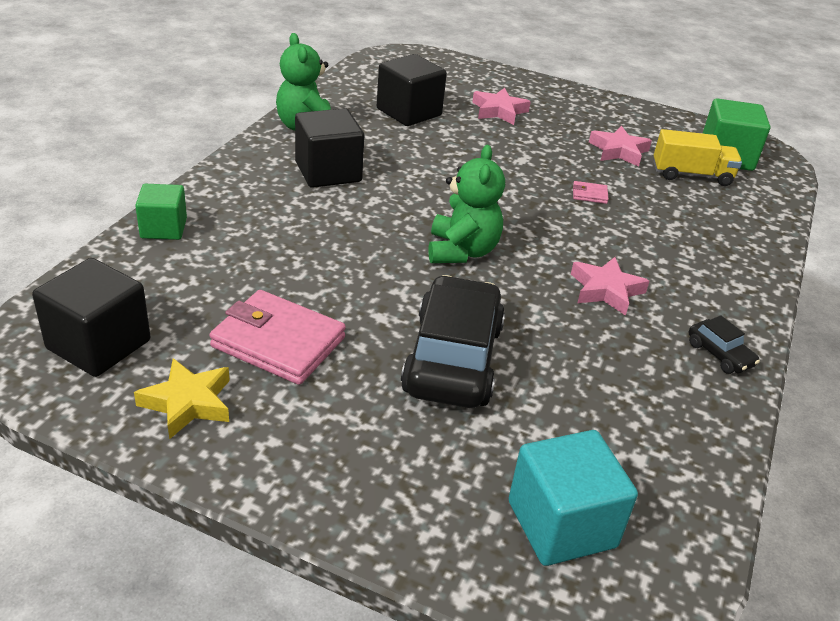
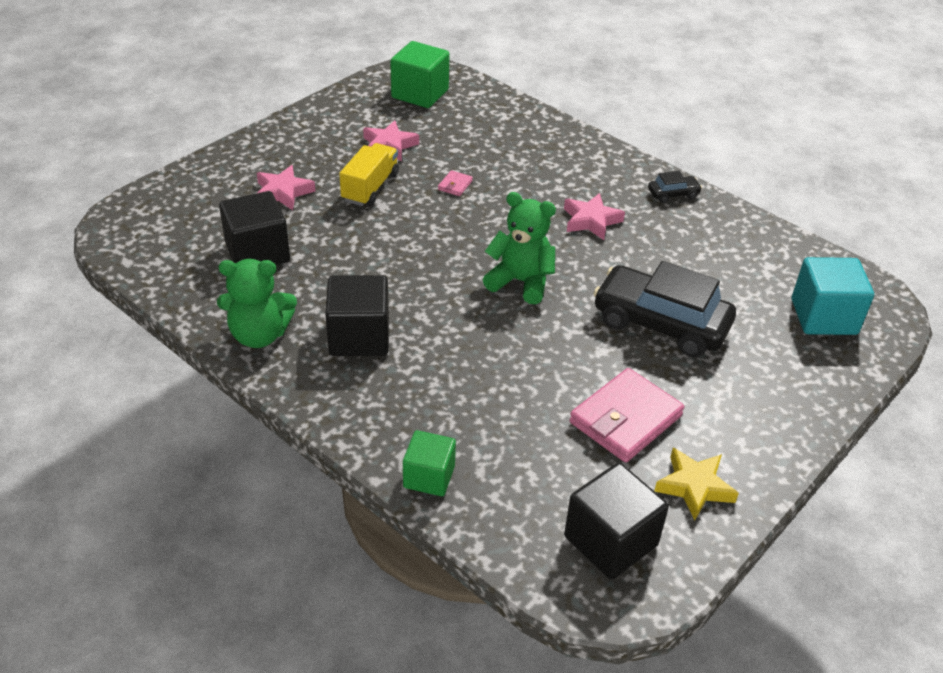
camera: 70 degrees left, 5 degrees up
(691, 175) = (442, 122): yellow truck -> yellow truck (370, 187)

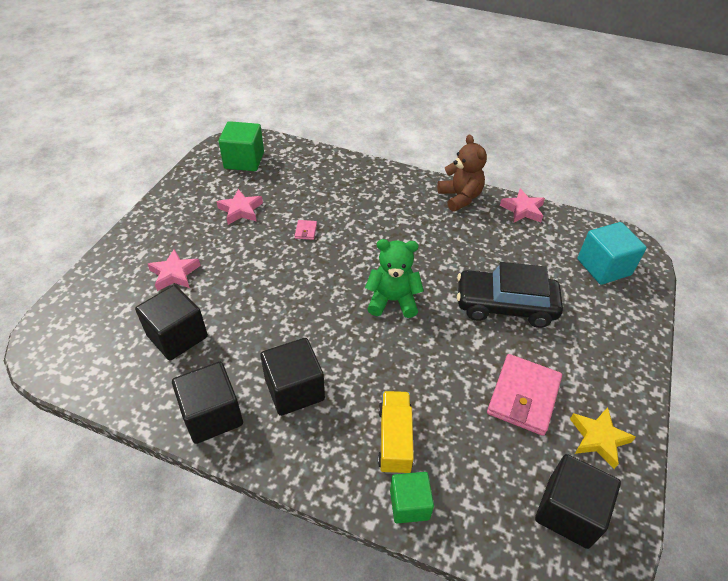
camera: 20 degrees left, 5 degrees up
(259, 335) = (212, 415): green teddy bear -> black cube
(370, 187) = (242, 250): yellow truck -> yellow truck (394, 439)
(591, 220) = (416, 234): pink star -> pink star (522, 210)
(673, 194) = (460, 197): black car -> brown teddy bear

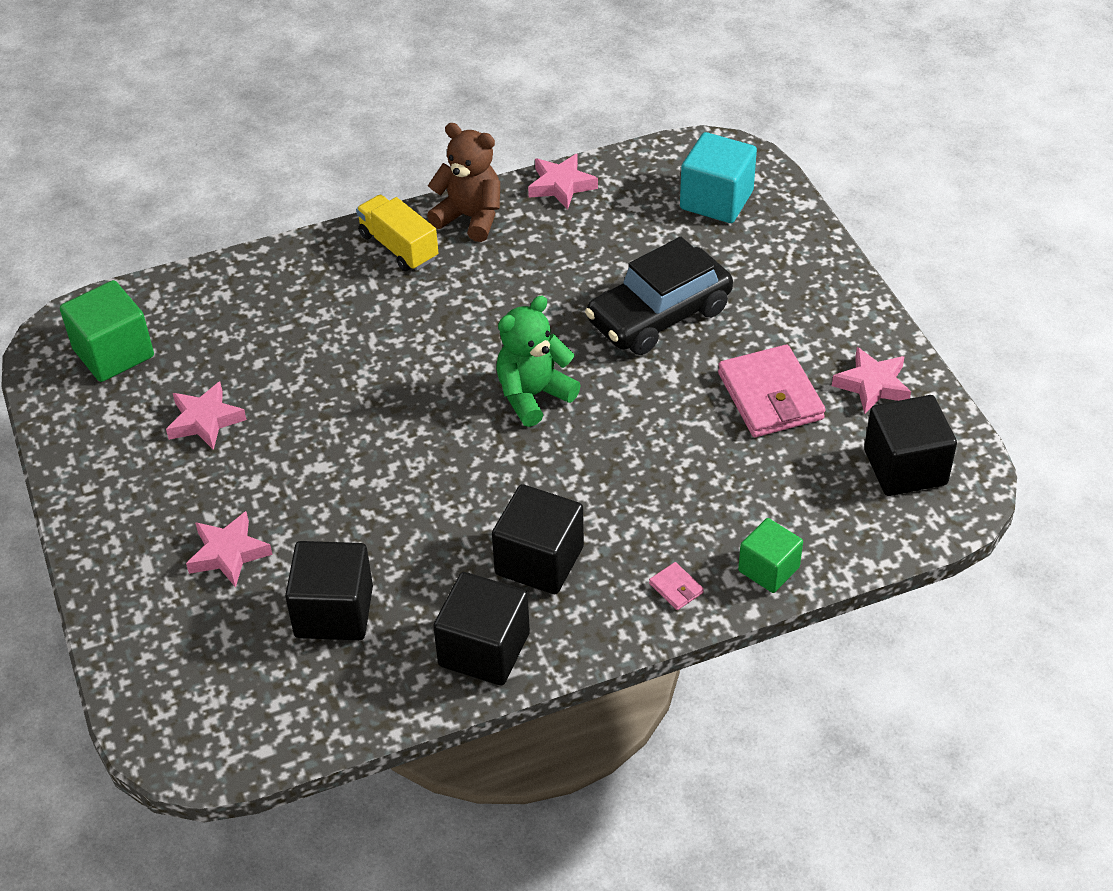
camera: 40 degrees left, 0 degrees up
(306, 231) = (329, 388): pink wallet -> pink wallet (676, 588)
(394, 439) = (693, 527): yellow truck -> yellow truck (398, 247)
(598, 439) = (872, 385): yellow star -> pink star

